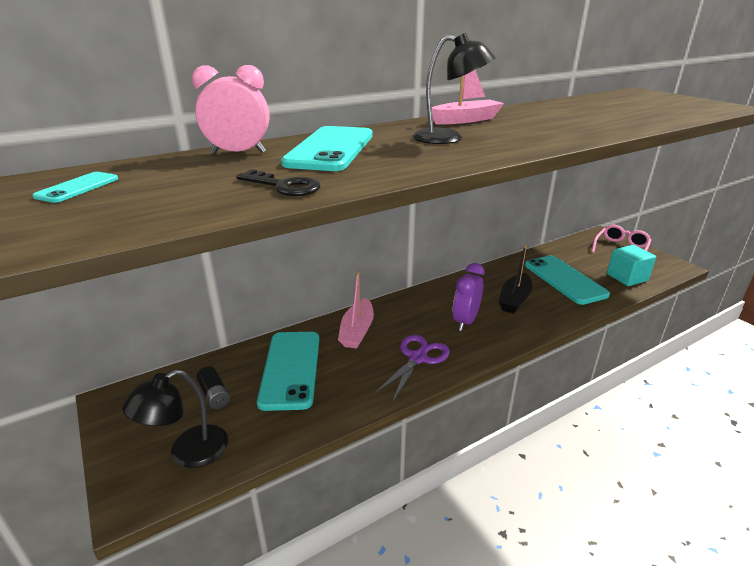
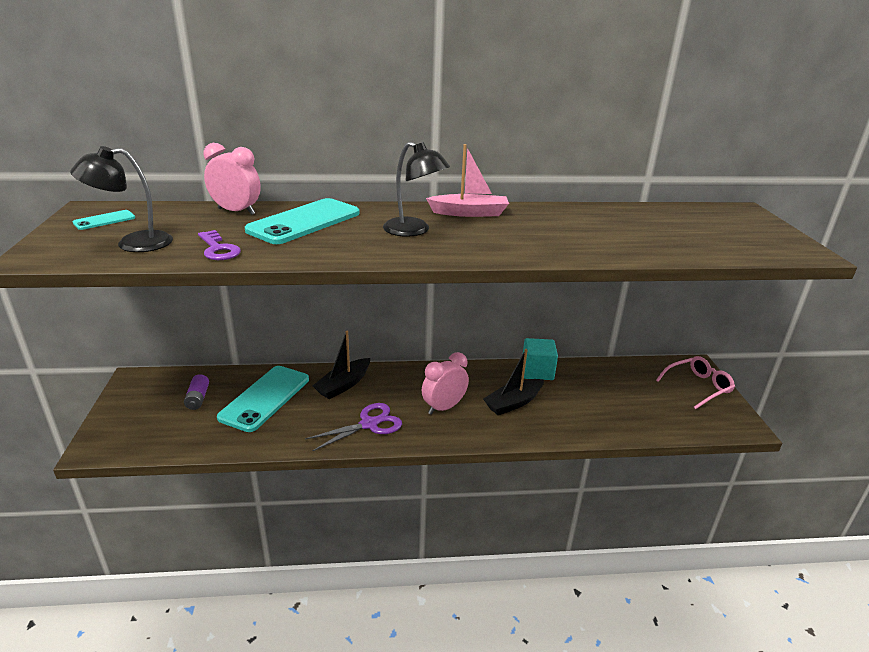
camera: 25 degrees right, 0 degrees up
(188, 452) = (148, 432): black lamp -> black lamp (133, 243)
(214, 395) = (198, 398): black battery -> purple battery
(284, 186) = (218, 249): black key -> purple key
(357, 331) = (343, 385): pink boat -> black boat
(465, 321) = (444, 407): purple clock -> pink clock
(564, 280) = (589, 400): turquoise phone -> none
(627, 277) = (664, 419): turquoise cube -> turquoise cube (537, 371)

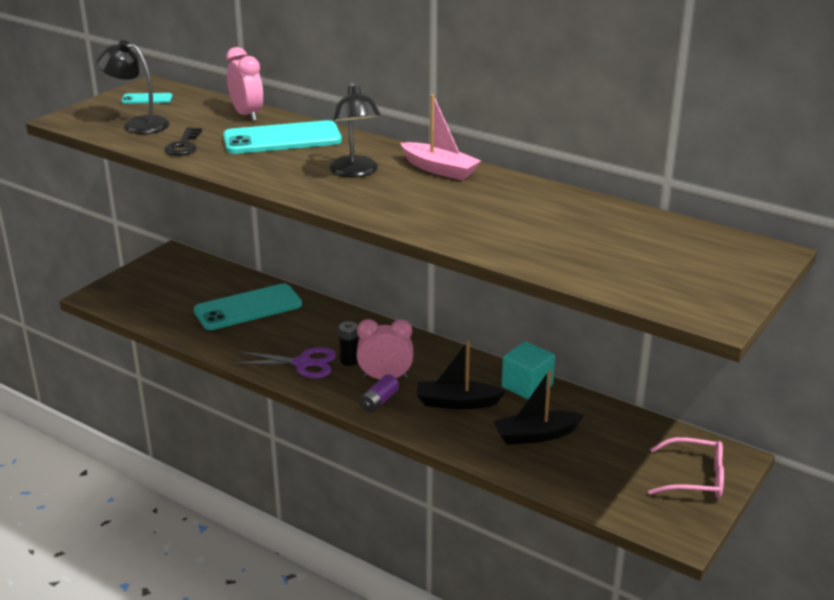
camera: 40 degrees right, 0 degrees up
(198, 398) = (199, 287): purple battery -> purple battery (379, 401)
(218, 249) = (183, 145): purple key -> black key
(343, 385) = (323, 323): black boat -> black boat (535, 435)
(401, 406) = (349, 361): none -> black battery

